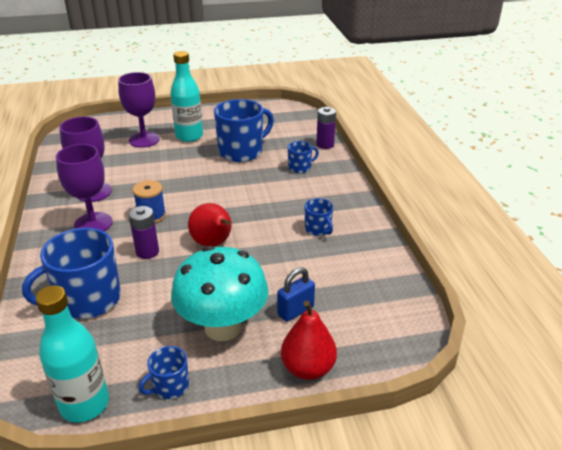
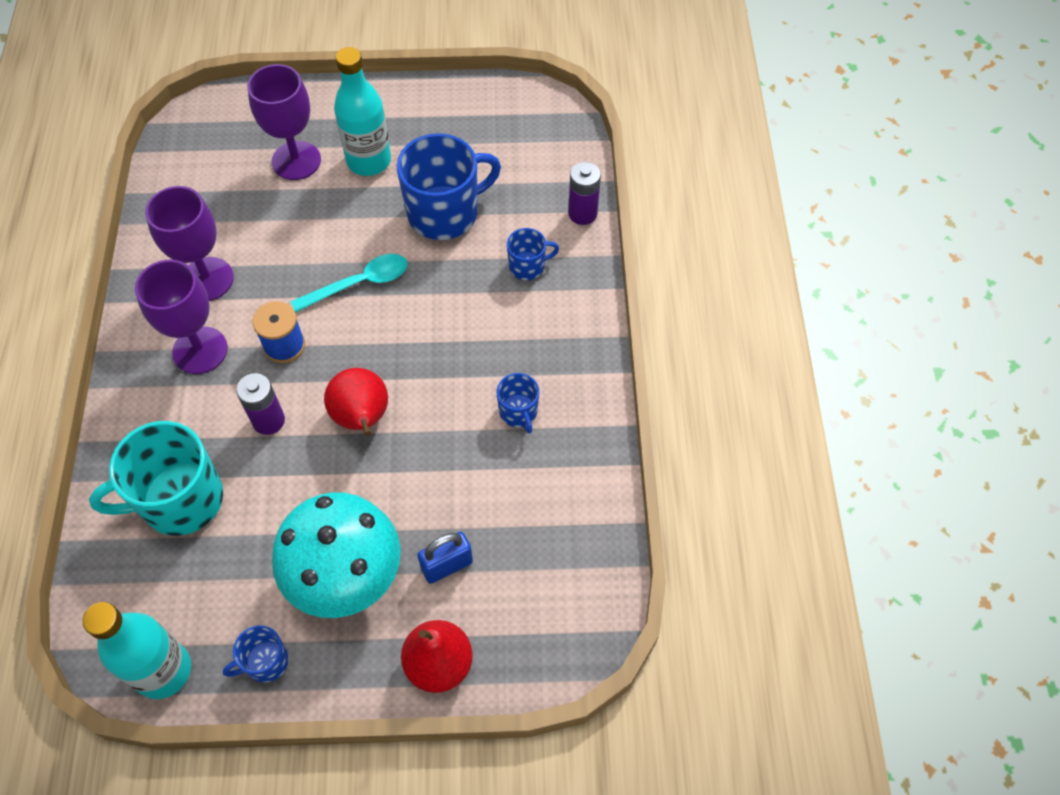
camera: 10 degrees right, 25 degrees up
(87, 300) = (180, 500): blue mug -> turquoise mug
(196, 184) = (359, 283): none -> turquoise spoon

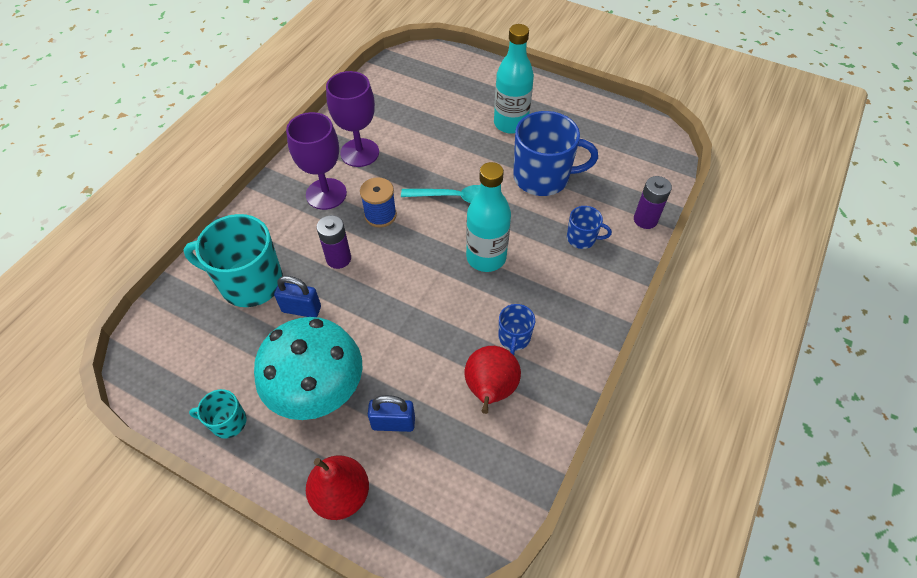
camera: 30 degrees right, 5 degrees down
(163, 670) = (162, 390): turquoise bottle -> turquoise bottle (486, 257)
(264, 499) = (301, 309): none -> blue padlock
(265, 662) = (227, 422): blue mug -> turquoise mug
(296, 161) = (462, 105): purple goblet -> none
(362, 418) = (400, 287): red pear -> red pear (490, 390)

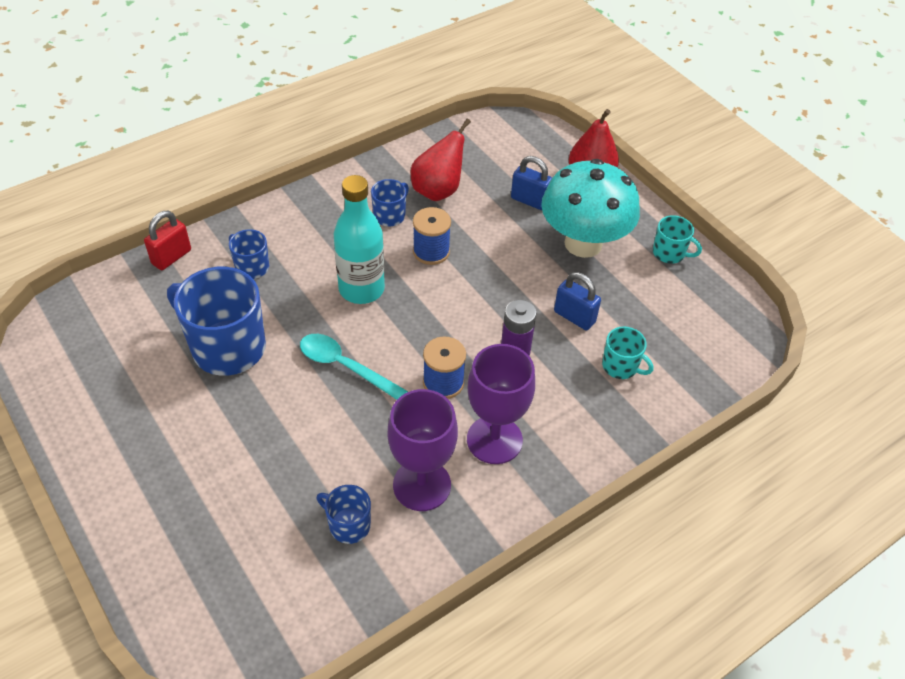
camera: 155 degrees left, 5 degrees down
(250, 282) = (621, 366): turquoise mug -> turquoise mug, size x0.49
(390, 120) = (348, 525): none -> blue mug
(454, 317) = (431, 251): none -> blue spool
(510, 123) = (195, 439): turquoise bottle -> none
(645, 220) = (171, 257): purple battery -> red padlock

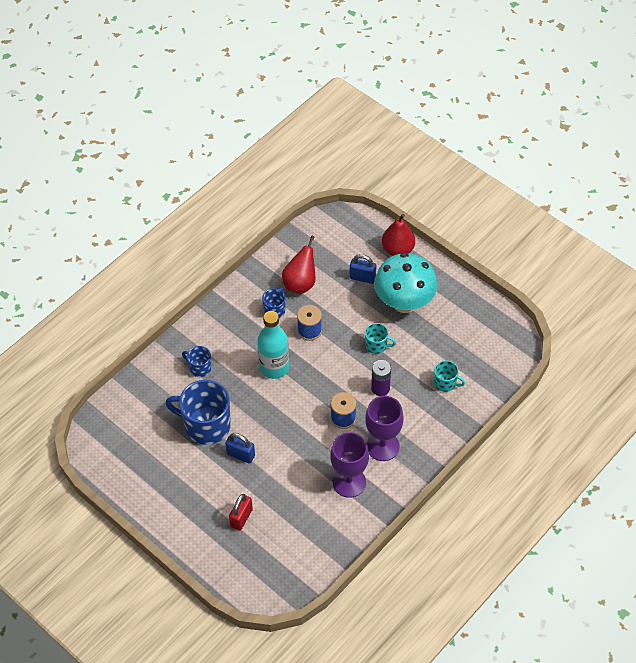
camera: 10 degrees left, 5 degrees up
(171, 257) = (146, 372): red padlock -> red padlock (241, 518)
(345, 366) = (281, 421): turquoise spoon -> none
(348, 525) = (315, 514): blue mug -> none
(574, 317) = (410, 356): blue padlock -> blue padlock (241, 455)
(669, 253) = (460, 297): turquoise mug -> turquoise mug (376, 345)

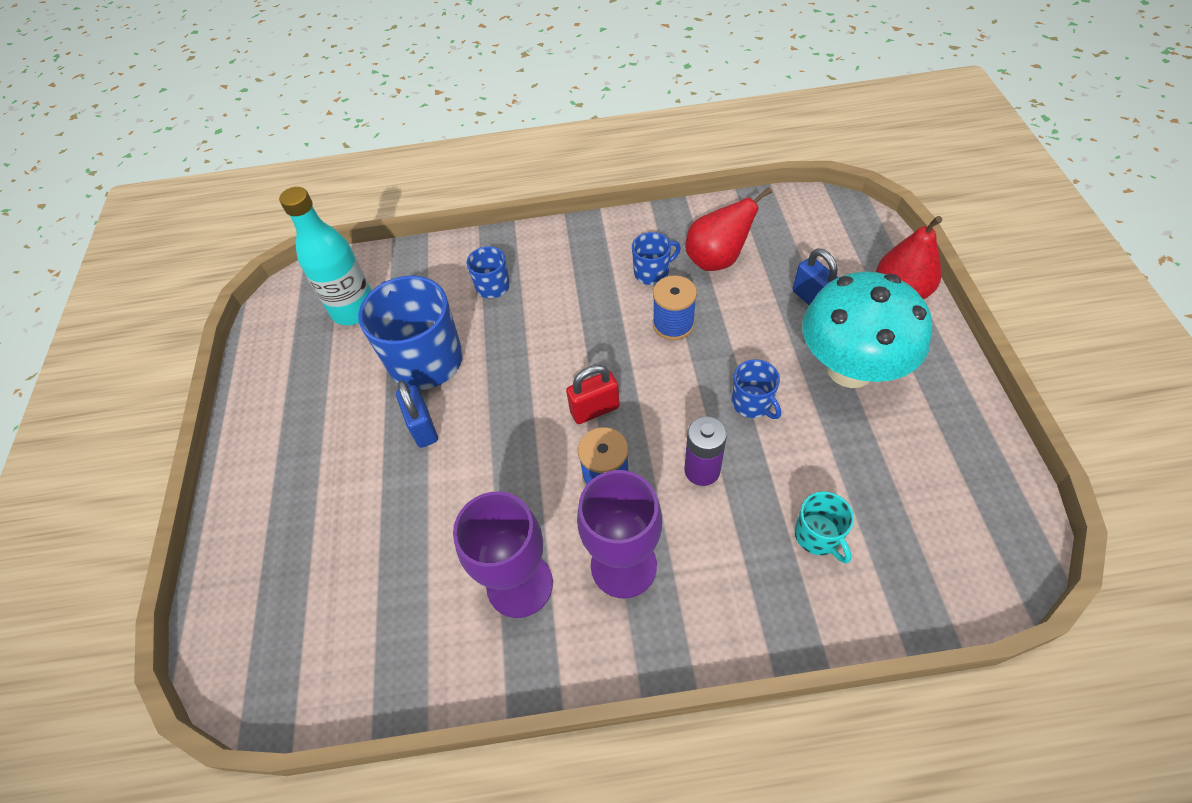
camera: 45 degrees right, 0 degrees up
(241, 518) = (330, 518): red padlock -> red padlock (595, 410)
(274, 367) = (581, 342): turquoise bottle -> turquoise bottle (354, 310)
(376, 345) = (752, 403): turquoise mug -> blue mug

